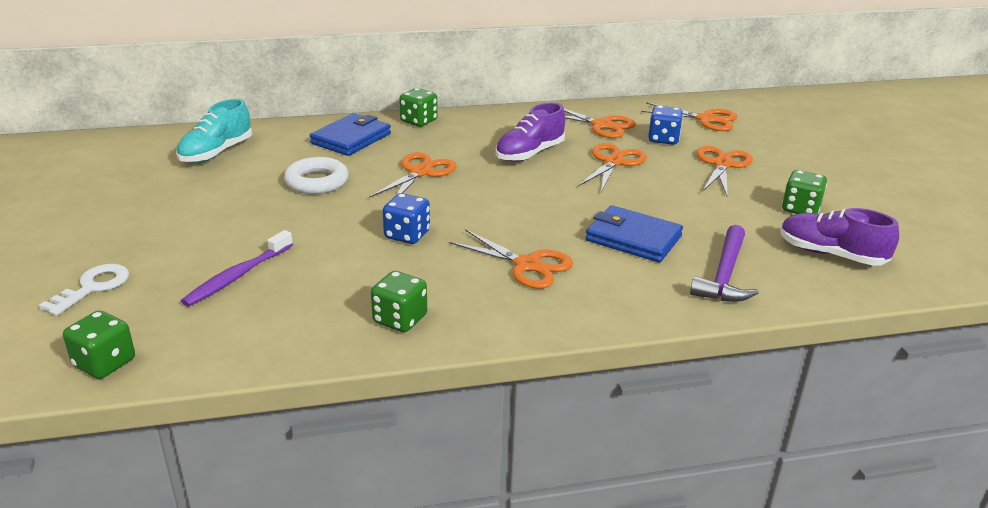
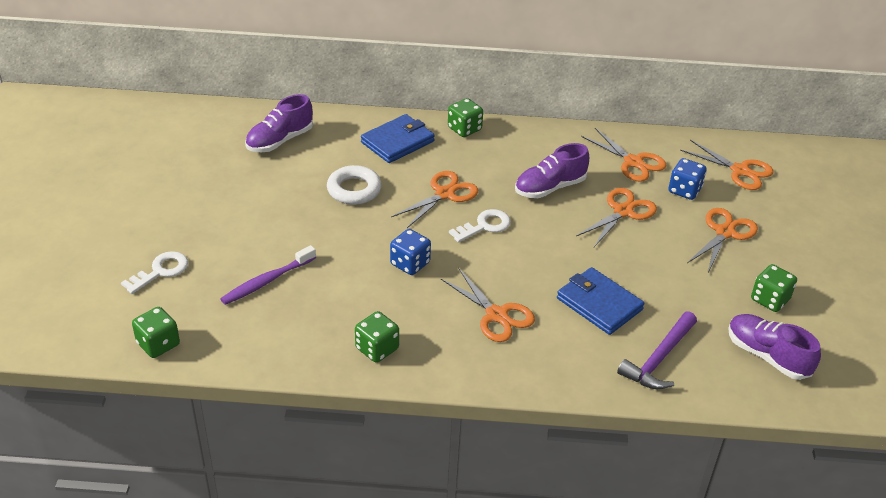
camera: 15 degrees right, 10 degrees up
(216, 153) = (280, 140): turquoise shoe -> purple shoe
(476, 192) = (484, 226): none -> white key

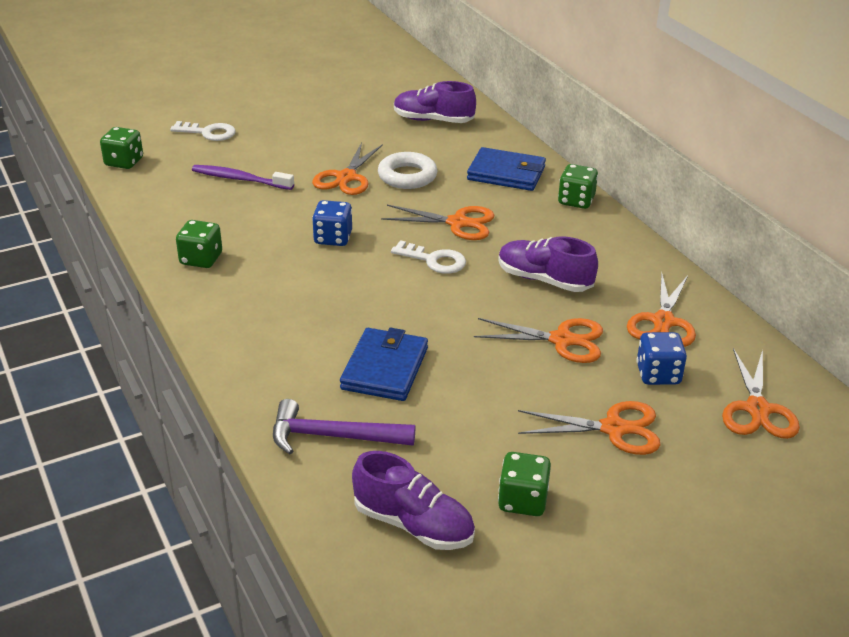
camera: 60 degrees right, 5 degrees down
(496, 315) = (306, 309): orange scissors -> orange scissors (346, 177)
(767, 356) = (413, 524): purple shoe -> purple shoe turned 105 degrees clockwise

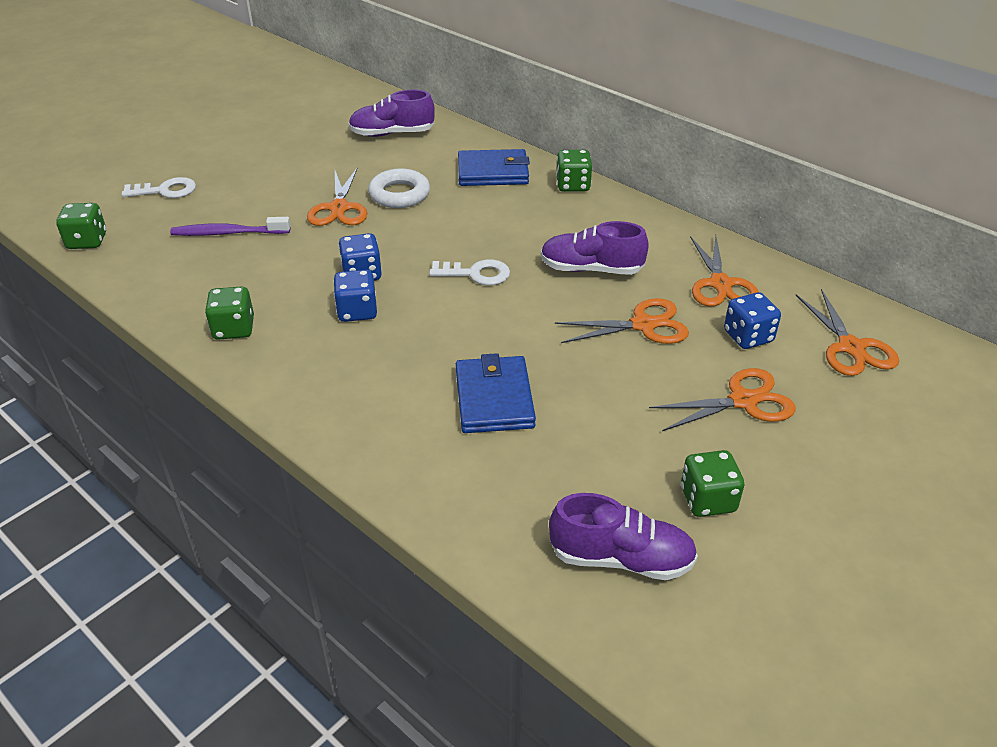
camera: 20 degrees left, 5 degrees up
(310, 268) = (357, 311): none -> blue dice
(333, 436) = (485, 487): purple hammer -> none
(457, 223) = (476, 231): orange scissors -> none

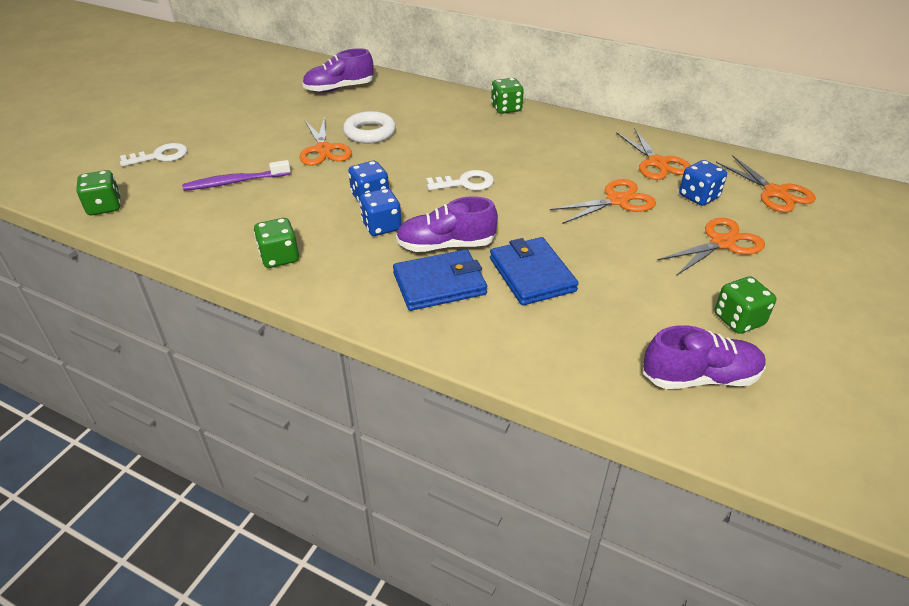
camera: 15 degrees left, 0 degrees up
(493, 172) = (437, 107): blue wallet -> blue wallet (439, 284)
(591, 269) = (554, 166): purple shoe -> purple shoe (446, 245)

